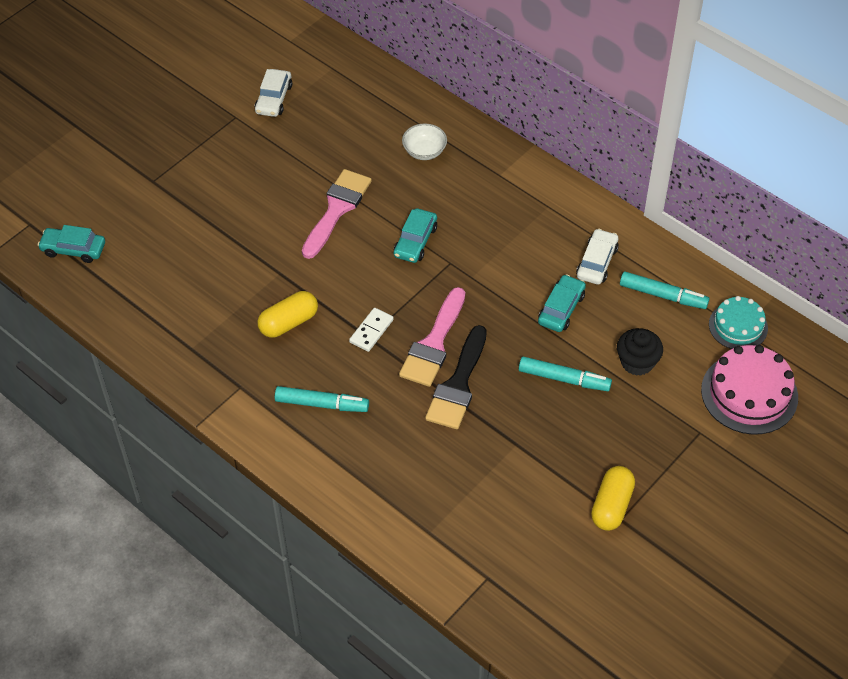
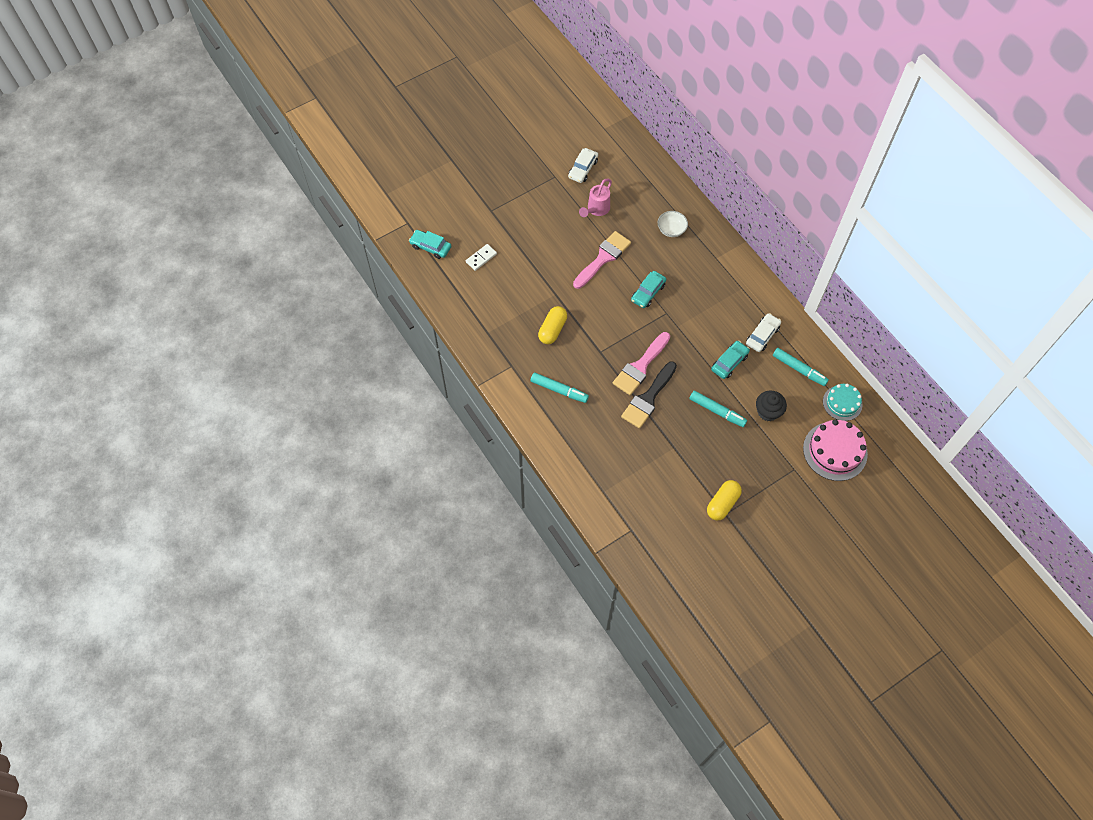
camera: 15 degrees right, 10 degrees up
(288, 322) = (552, 330): yellow capsule -> yellow capsule turned 45 degrees counterclockwise
(308, 148) = (596, 210): none -> pink watering can
(371, 331) = (603, 348): white domino -> white domino (481, 258)

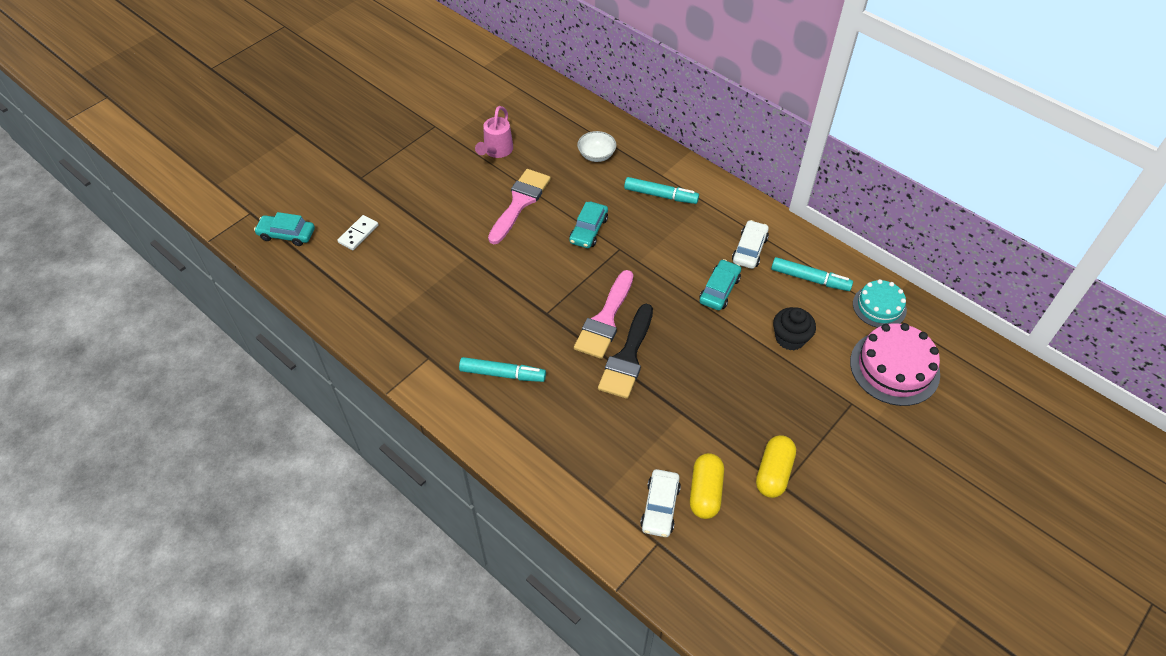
camera: 15 degrees left, 10 degrees down
(552, 330) = (474, 300): yellow capsule -> yellow capsule (705, 492)
(583, 169) = (468, 112): white car -> white car (660, 507)
(717, 411) = (724, 353): turquoise marker -> turquoise marker (660, 195)

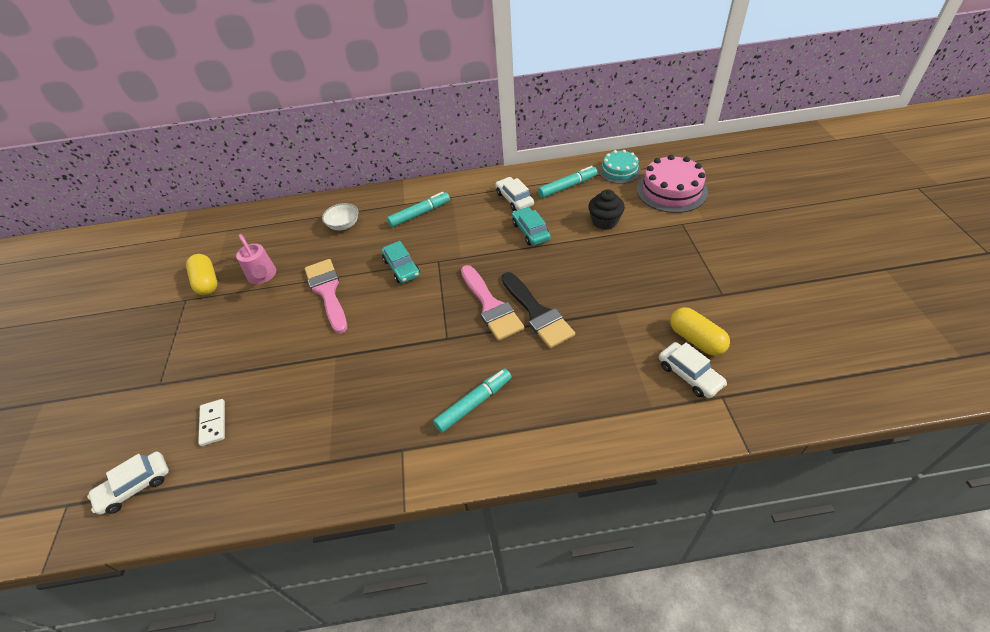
camera: 45 degrees left, 5 degrees down
(287, 234) = (135, 486): turquoise car -> white car
(773, 473) = (708, 292): yellow capsule -> yellow capsule (207, 282)

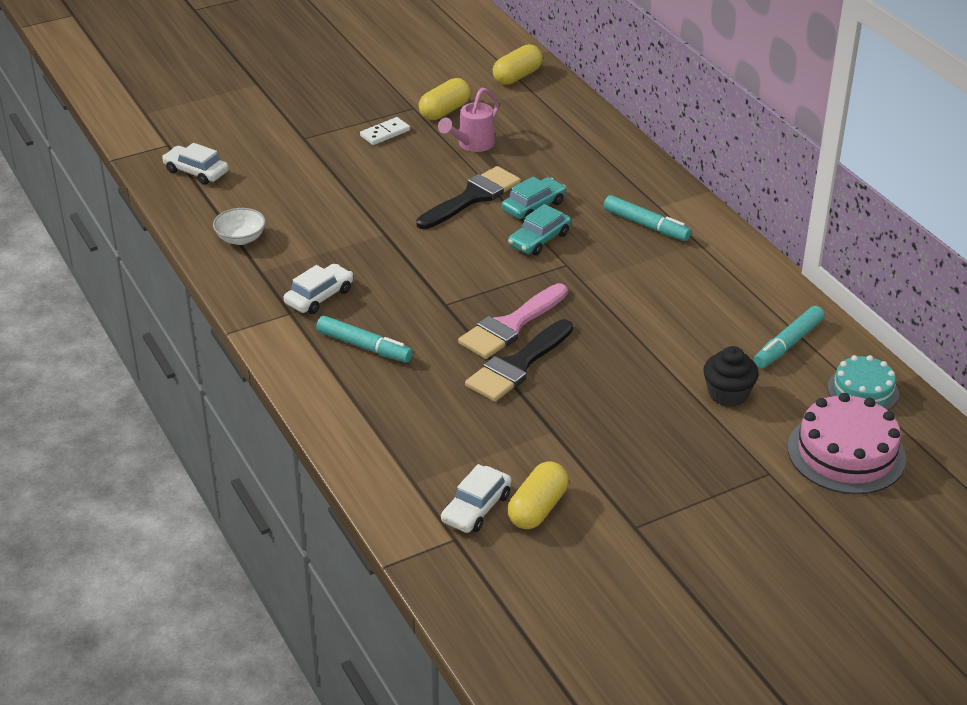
camera: 65 degrees right, 10 degrees down
(202, 233) = (517, 76): none -> yellow capsule
(213, 423) = (273, 187): white domino -> white domino (385, 133)
(327, 291) = (472, 197): pink brush -> black brush
(344, 225) = (589, 172): white bowl -> white bowl (241, 238)
(514, 199) = (727, 300): white car -> white car (319, 296)
(530, 231) = (666, 329): turquoise car -> turquoise car (533, 206)
(567, 186) = (788, 344): turquoise marker -> turquoise marker turned 90 degrees clockwise

